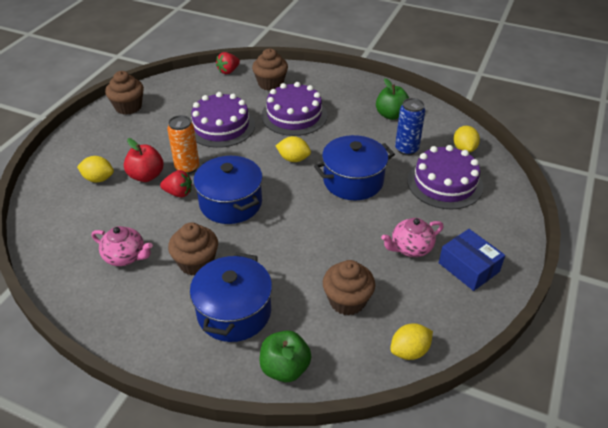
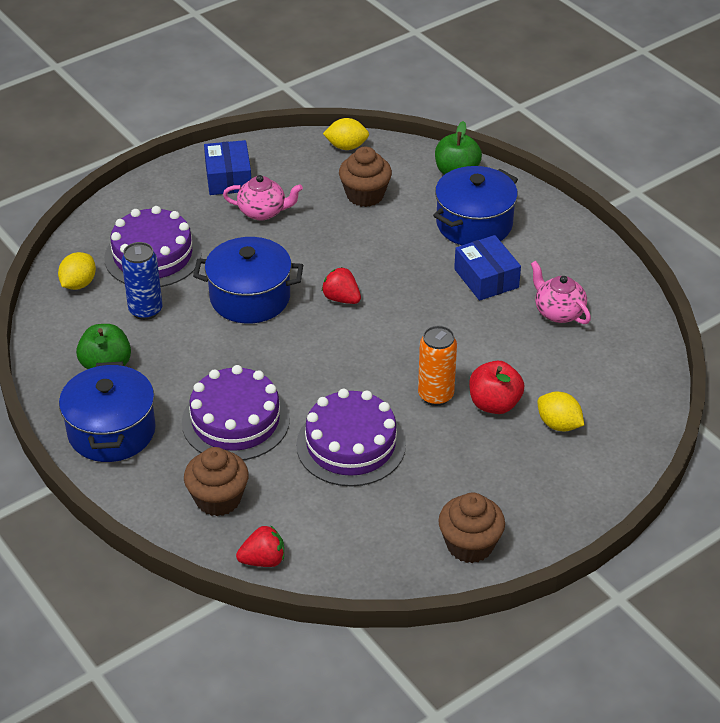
camera: 150 degrees left, 0 degrees up
(178, 193) = (465, 364): red strawberry -> red strawberry (341, 299)
(196, 263) = (486, 278): brown cupcake -> blue box
(231, 203) = (410, 327): blue pot -> blue pot (111, 431)
(293, 159) = (294, 353): yellow lemon -> none

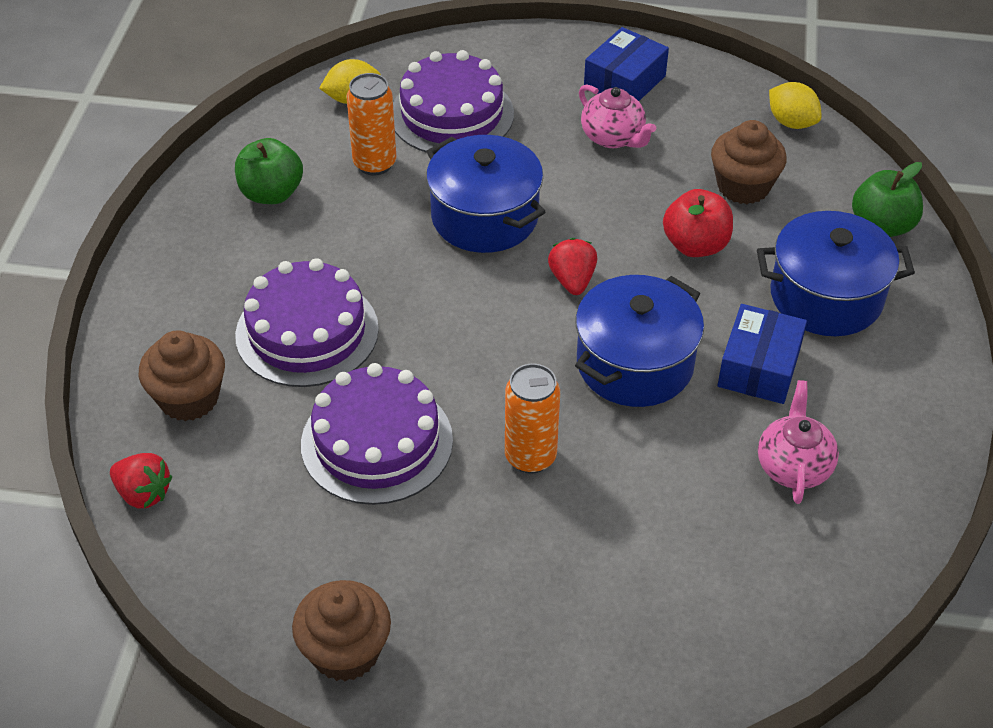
camera: 45 degrees right, 5 degrees up
(111, 431) = (193, 259): blue pot -> blue pot (634, 364)
(145, 310) = (374, 164): blue can -> orange can
(494, 404) = (580, 516): red apple -> red apple (695, 245)
(558, 424) = (620, 597): yellow lemon -> none

